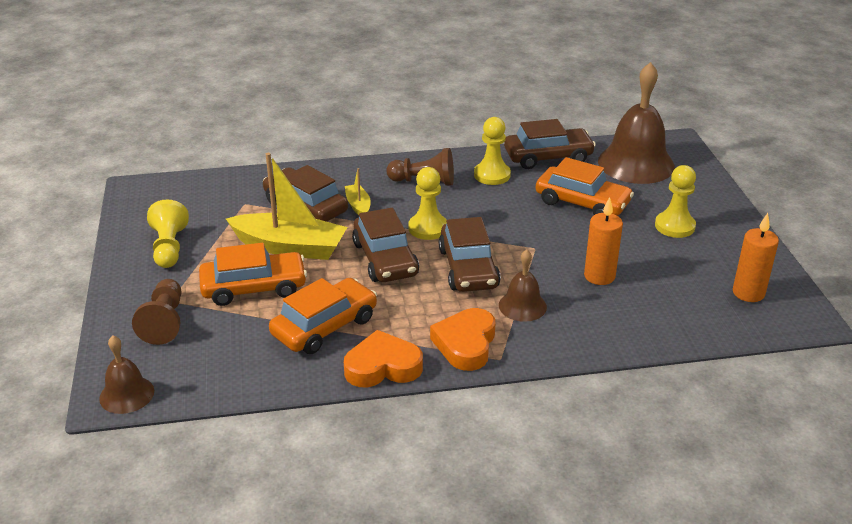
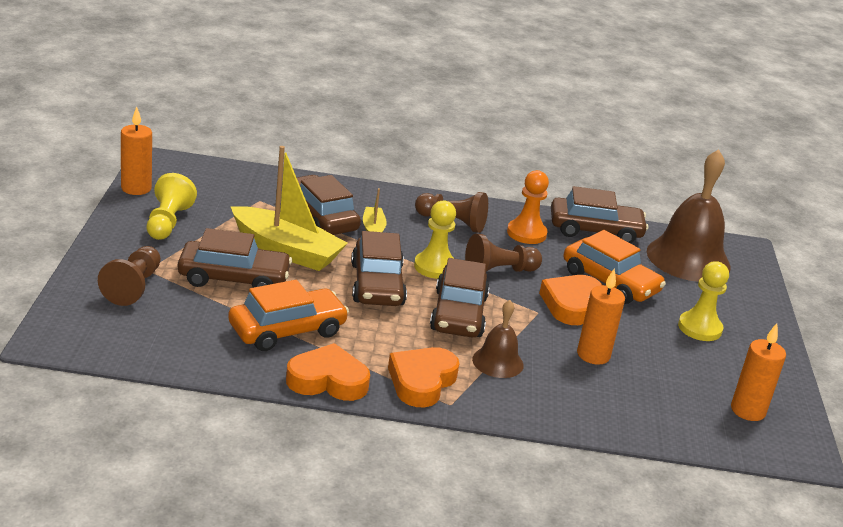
camera: 10 degrees right, 5 degrees down
(125, 221) = (136, 188): none -> orange candle
(127, 394) = (69, 341): brown bell -> none
(254, 287) = (234, 278): orange car -> brown car
(484, 218) = (499, 271): none -> brown pawn
(492, 175) = (526, 233): yellow pawn -> orange pawn
(559, 233) = (571, 304): none -> orange heart

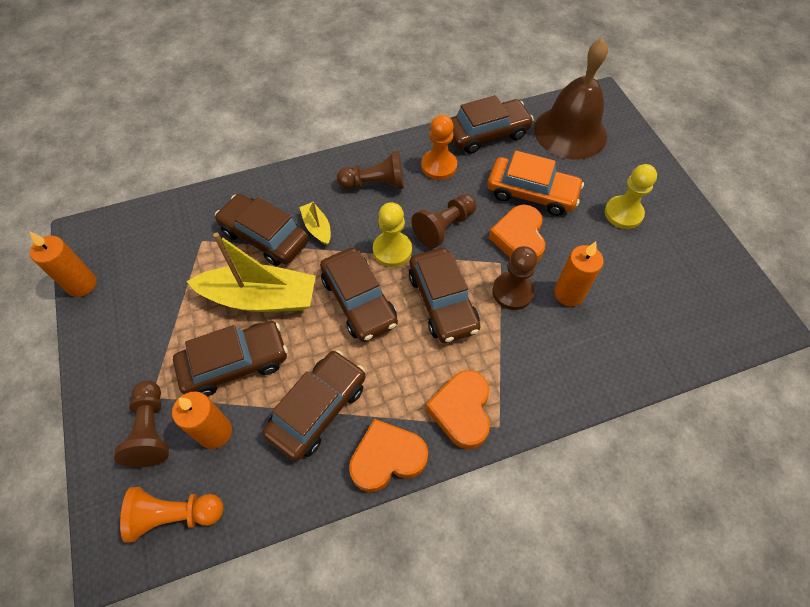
camera: 20 degrees left, 30 degrees up
(117, 338) = (175, 515): none -> orange pawn
(168, 222) = (136, 317): yellow pawn -> none
(287, 330) = (318, 409): orange car -> brown car
(497, 362) = (505, 347): brown bell -> none
(535, 333) = (512, 292): none -> brown pawn
(748, 410) = (708, 295): orange candle -> orange candle (215, 432)

